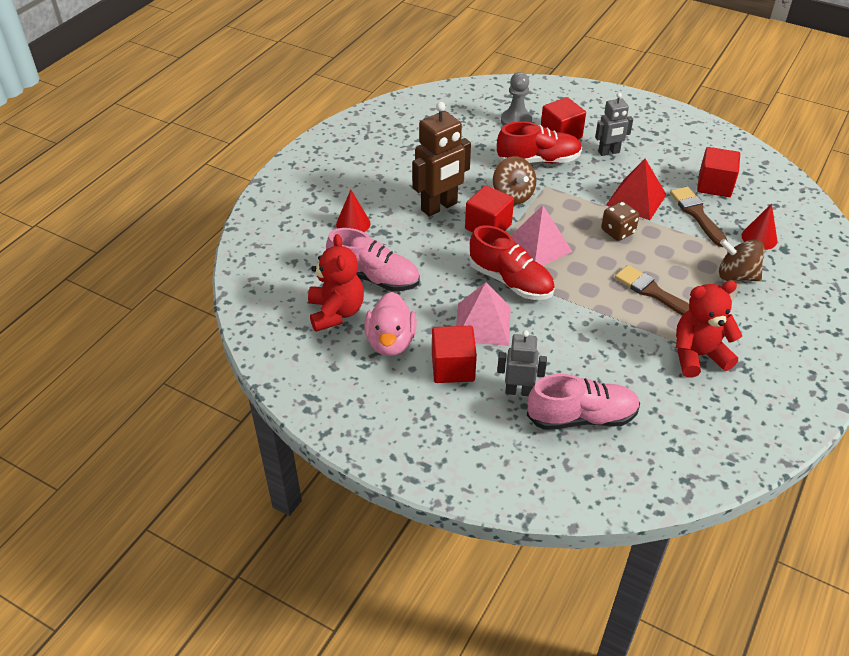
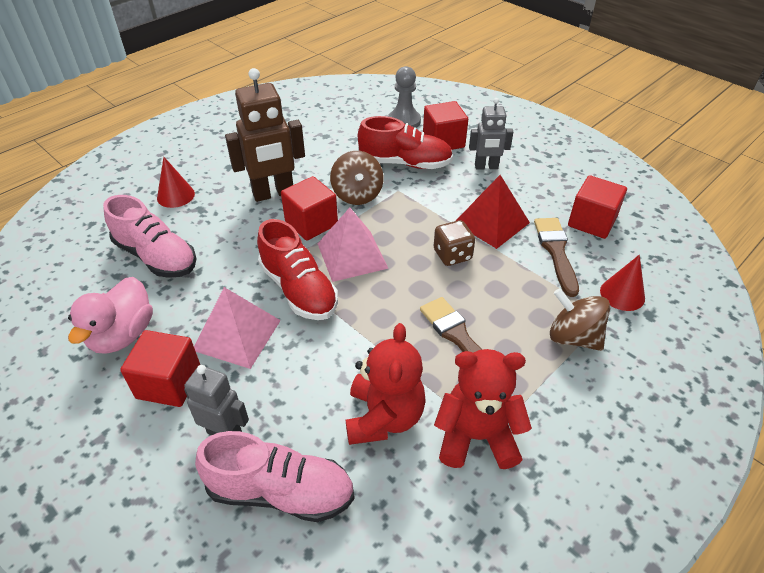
camera: 15 degrees right, 0 degrees up
(336, 312) = (91, 287): red teddy bear -> red teddy bear (384, 417)

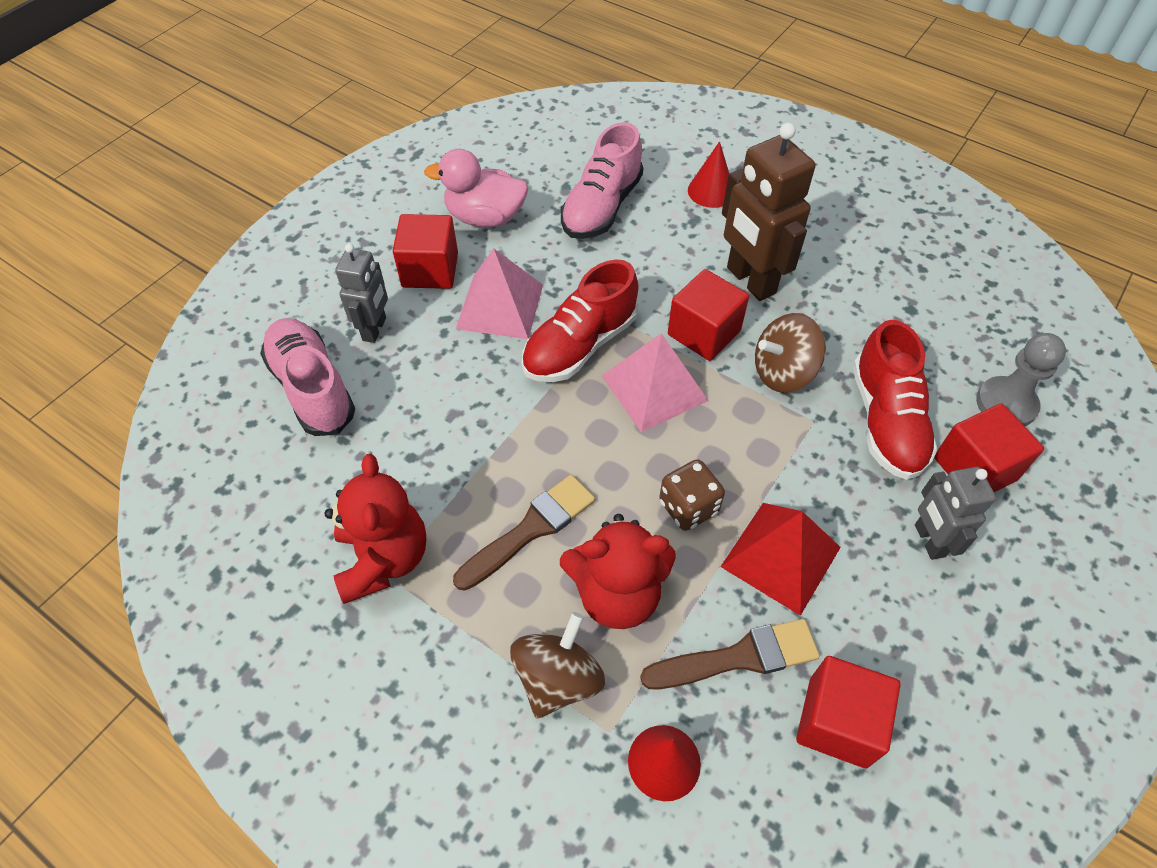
camera: 80 degrees right, 10 degrees up
(281, 492) = (312, 388): pink shoe -> pink shoe turned 150 degrees clockwise
(384, 417) = (403, 461): red teddy bear -> red teddy bear (617, 594)

